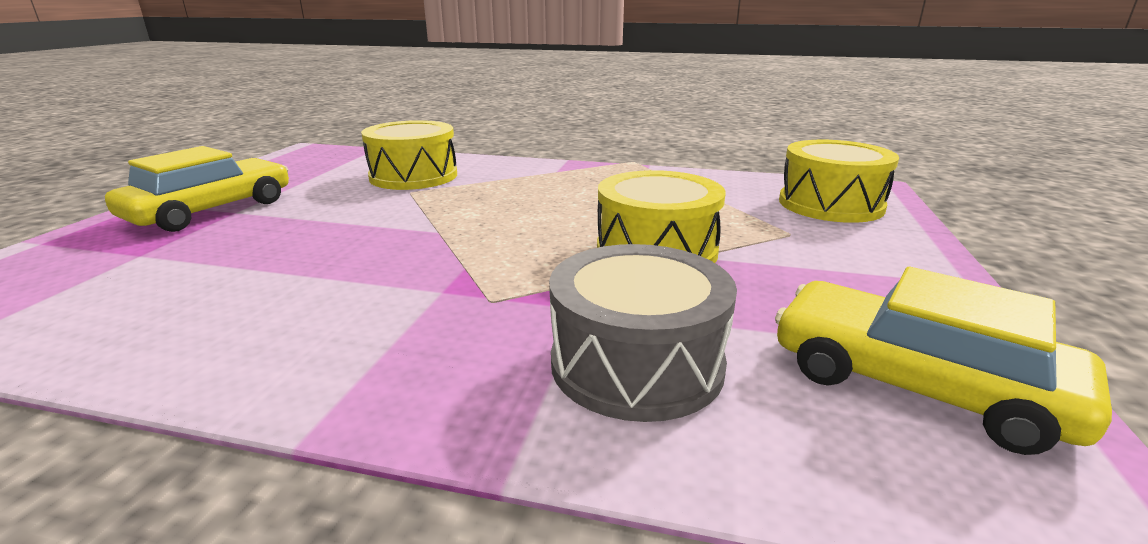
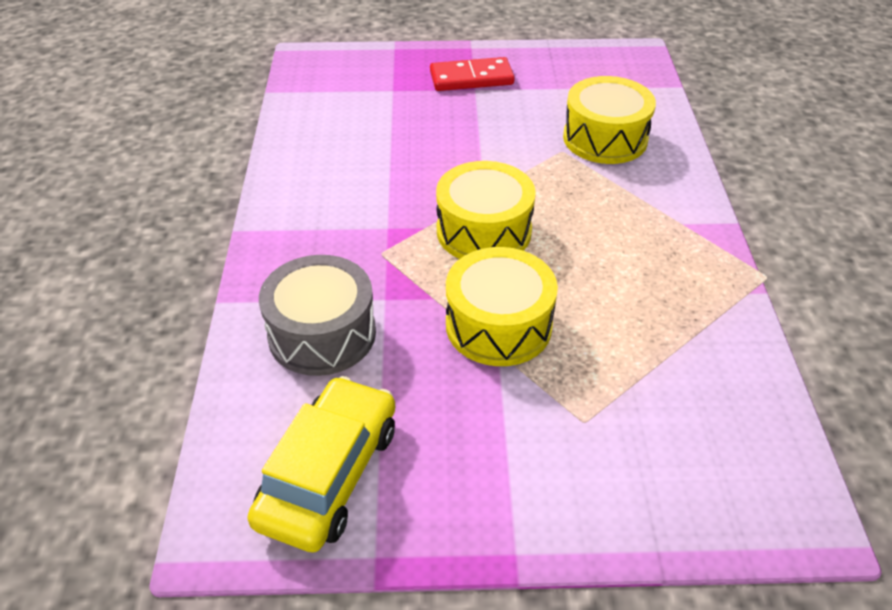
camera: 75 degrees right, 20 degrees up
(210, 210) = (471, 78): yellow car -> red domino
(830, 204) = (704, 465): yellow drum -> yellow drum (484, 231)

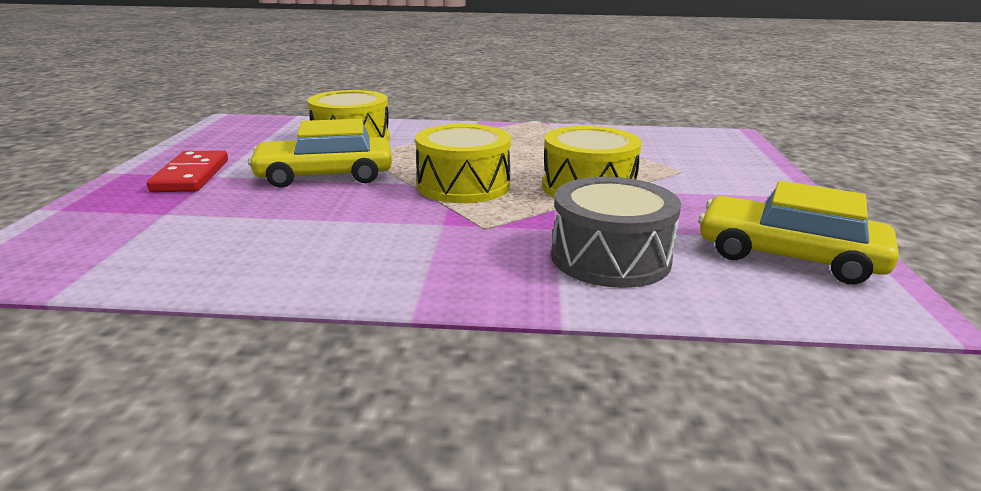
camera: 85 degrees left, 20 degrees down
(490, 144) = (325, 175): none -> yellow car

